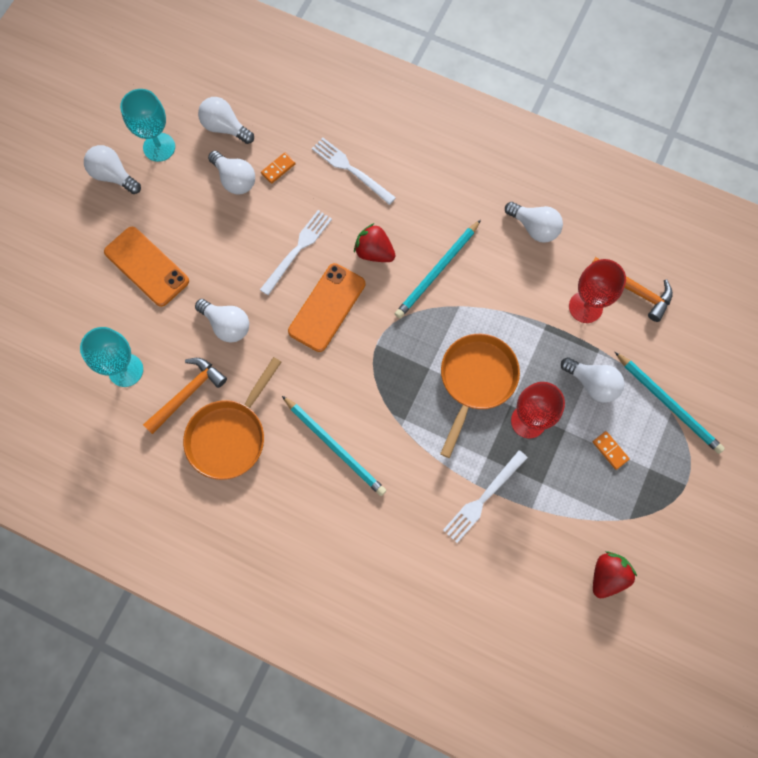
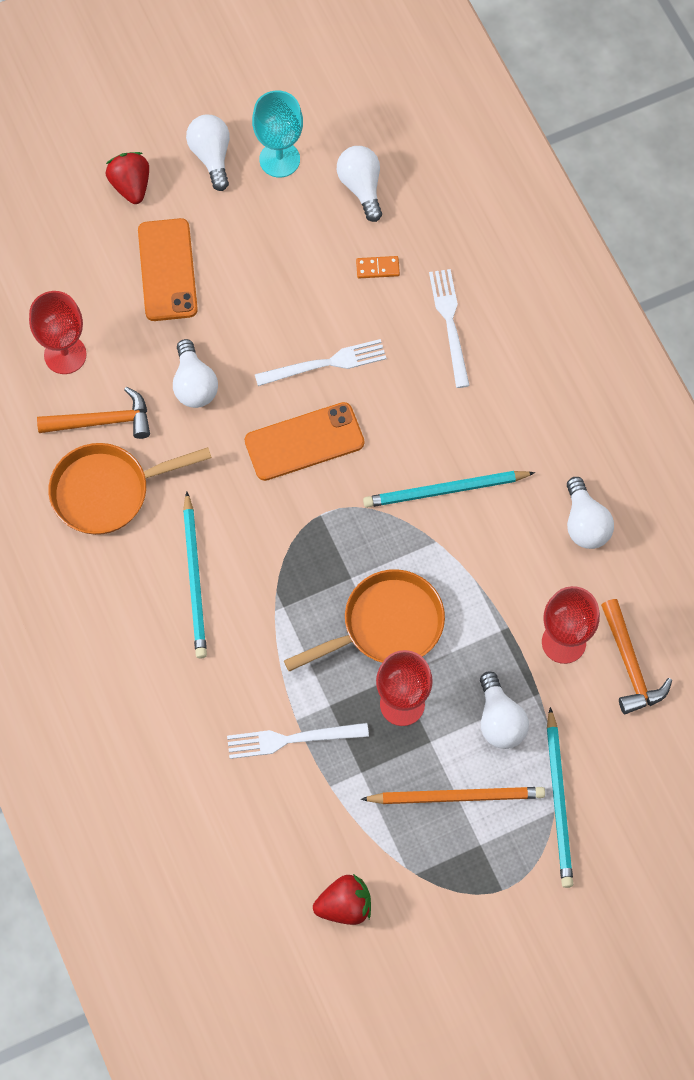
camera: 40 degrees right, 5 degrees down
(126, 370) = (65, 355): turquoise goblet -> red goblet
(235, 180) = (325, 247): white light bulb -> none
(374, 252) = (399, 423): red strawberry -> red strawberry (131, 186)
(610, 450) = (457, 796): orange domino -> orange pencil

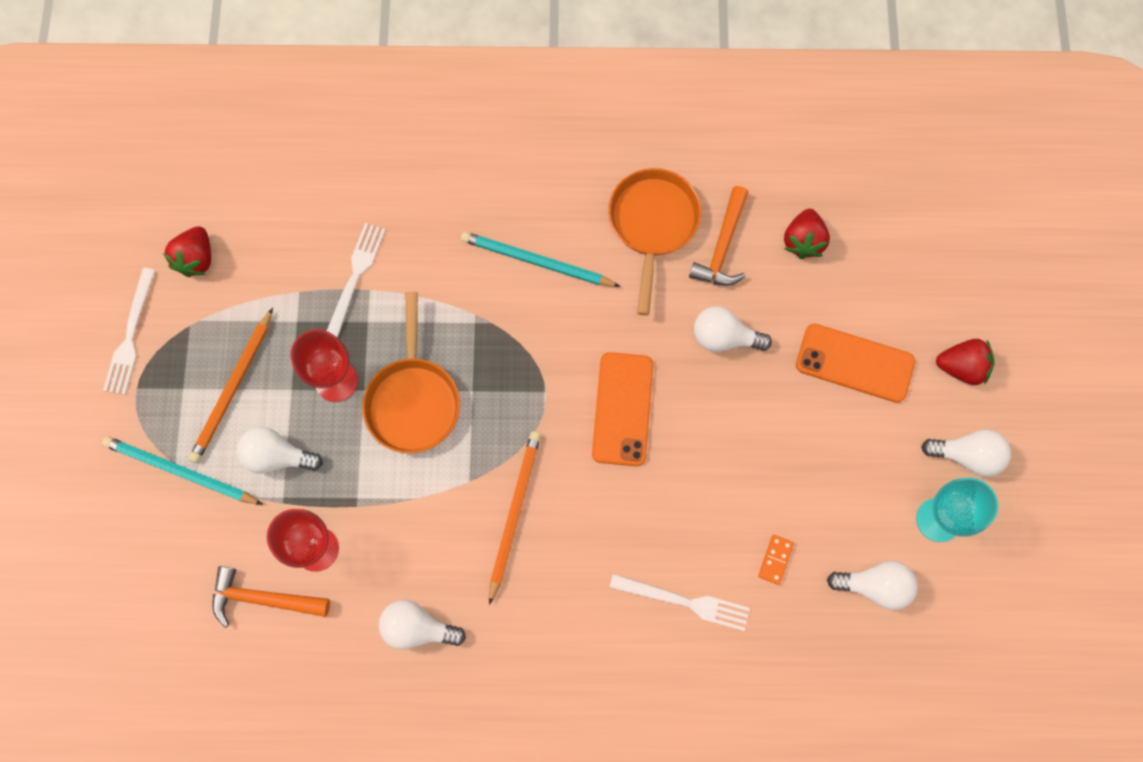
camera: 115 degrees right, 5 degrees up
(65, 355) = (803, 241): red goblet -> red strawberry
(325, 364) = (693, 463): white fork -> white fork (130, 335)
(445, 490) = (514, 513): turquoise pencil -> orange pencil

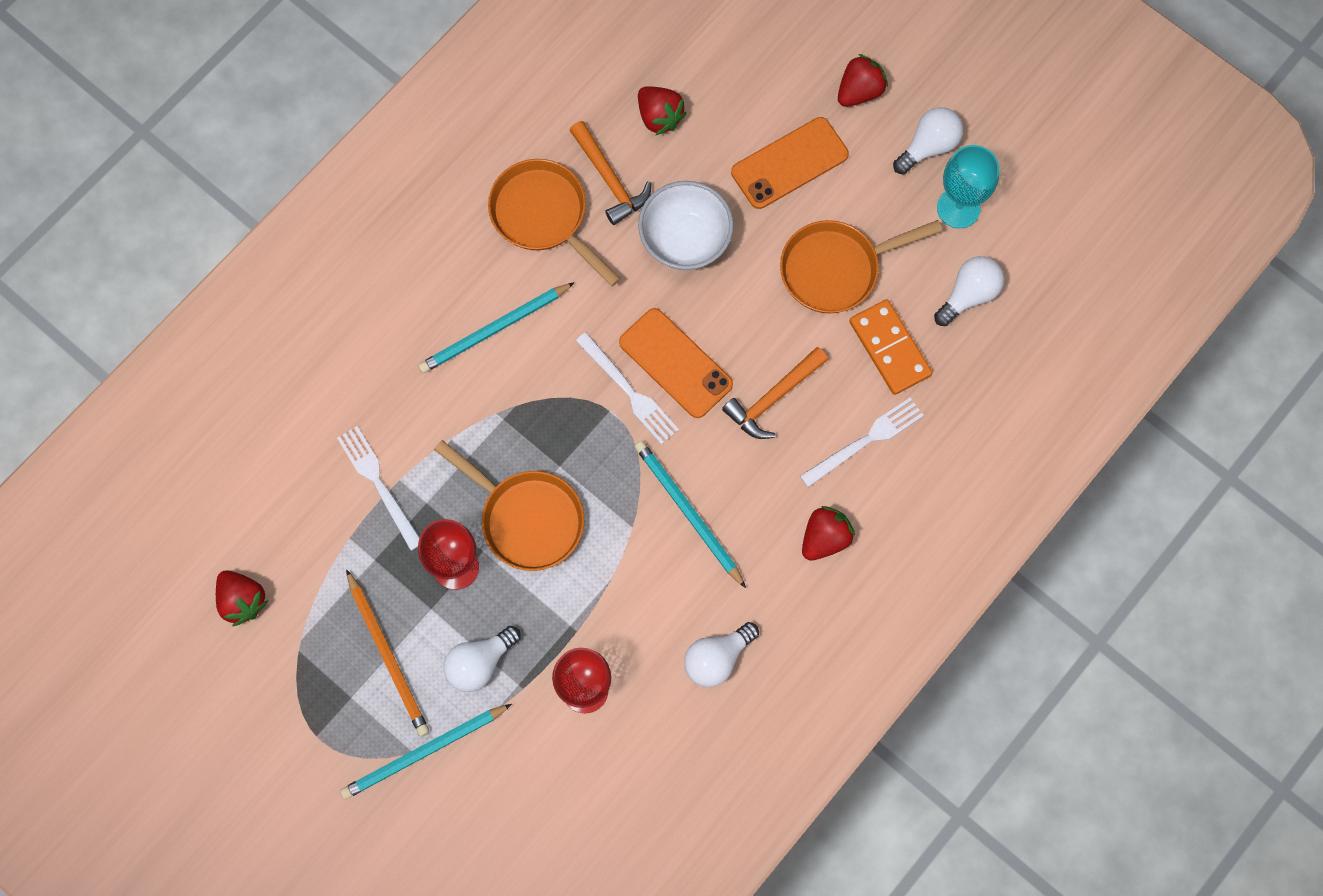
camera: 50 degrees left, 0 degrees up
(130, 335) = (263, 707): white fork -> white fork (629, 391)
(263, 599) = (590, 763): orange hammer -> orange hammer (773, 398)
(514, 513) = (688, 512): orange pencil -> turquoise pencil
(580, 634) = (825, 538): none -> red strawberry
(724, 338) = (685, 240): white light bulb -> white bowl
(775, 559) = (889, 348): orange domino -> orange domino, size x2.01
(802, 466) = (836, 269): none -> orange pan

